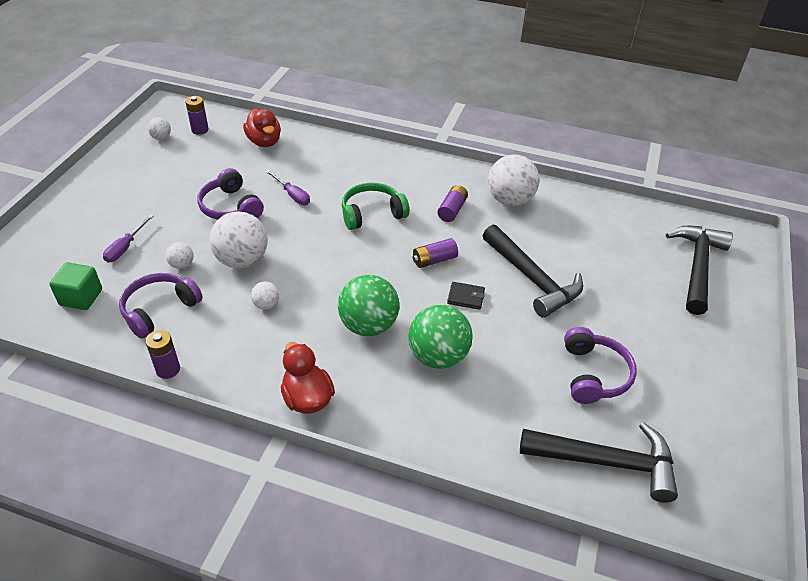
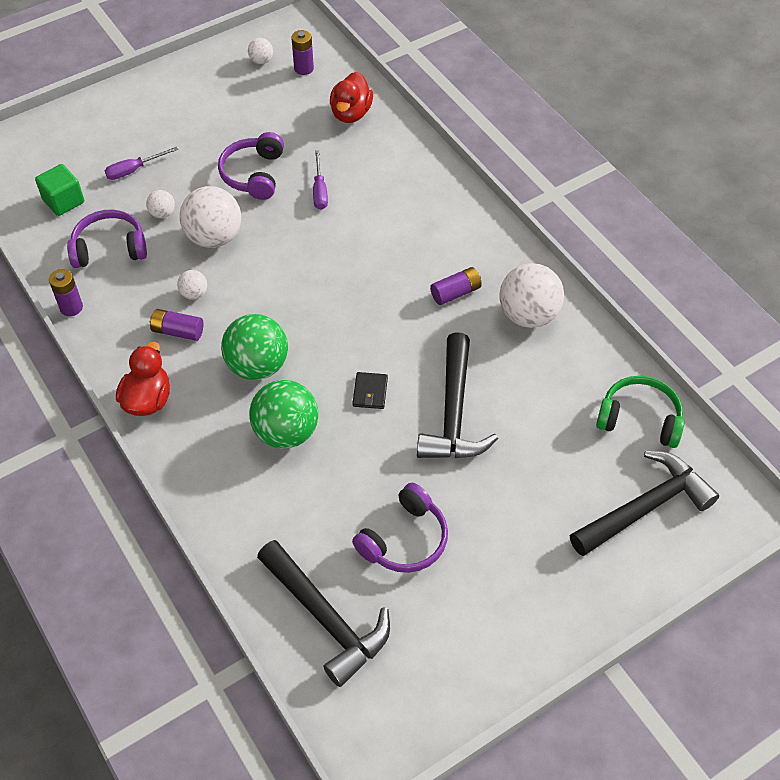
camera: 40 degrees right, 10 degrees up
(372, 213) = (373, 253): green headphones -> green headphones (639, 419)
(434, 260) = (381, 337): purple battery -> purple battery (178, 331)
(466, 297) = (370, 392): black wallet -> black wallet turned 45 degrees clockwise

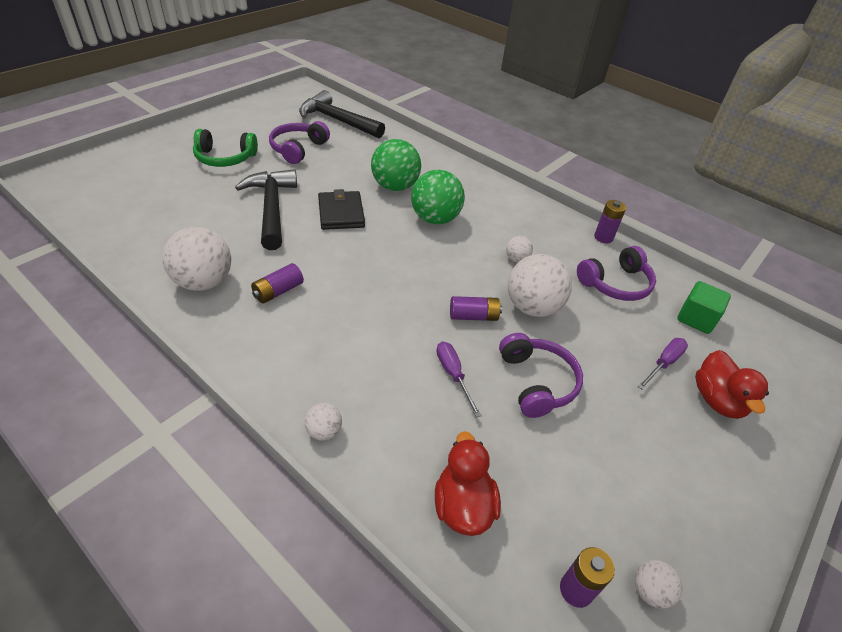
camera: 160 degrees right, 10 degrees down
(147, 400) = (501, 193): red duck -> red duck (717, 400)
(162, 213) = (597, 322): white ball -> white ball (324, 431)
(178, 331) = (510, 232): purple battery -> purple battery (473, 316)
(370, 392) = (341, 213): black wallet -> black wallet, size x1.69
(639, 419) = (112, 220): green headphones -> green headphones (225, 158)
(645, 507) = (125, 175): black hammer -> none

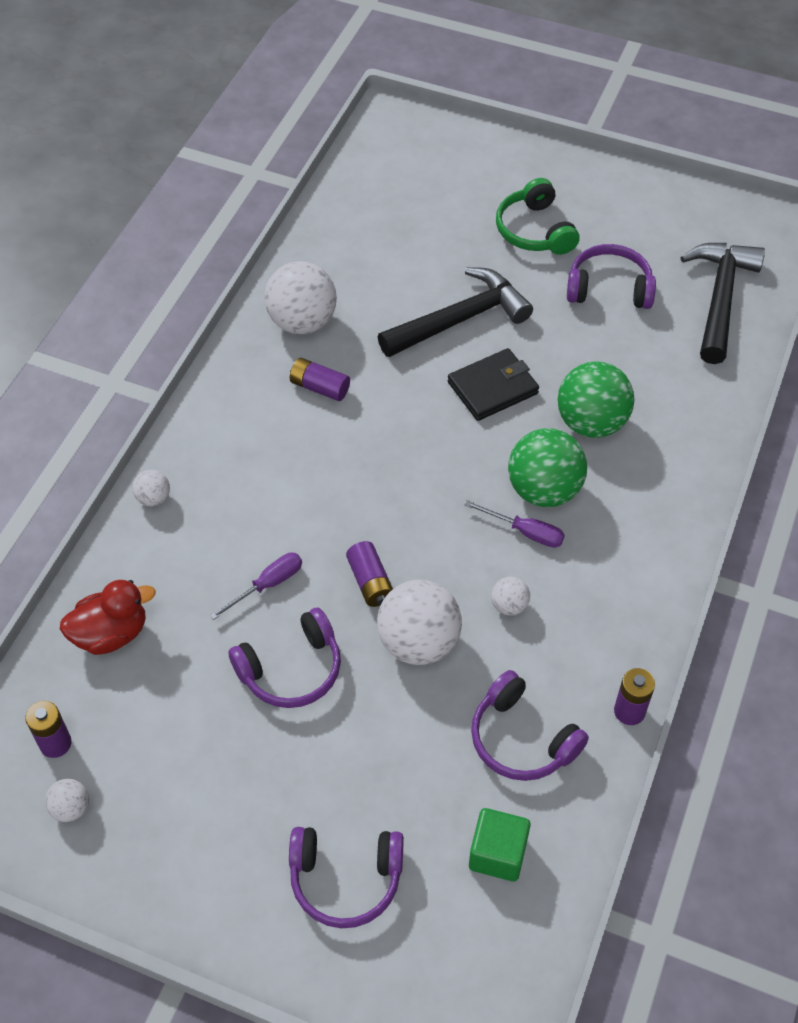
camera: 75 degrees right, 10 degrees up
(663, 363) = (385, 811): purple screwdriver -> purple screwdriver (525, 532)
(717, 400) = (345, 879): red duck -> purple headphones

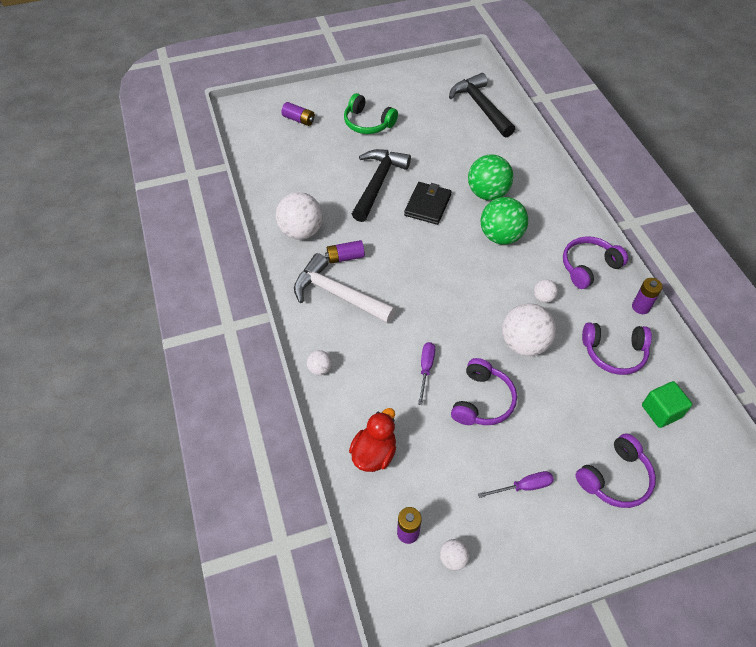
camera: 40 degrees left, 0 degrees up
(263, 426) = (338, 294): none -> white hammer
(370, 582) = (472, 332): purple battery -> purple battery (299, 120)
(525, 532) = (513, 260): purple screwdriver -> purple screwdriver (523, 487)
(609, 288) = (429, 130): purple headphones -> purple headphones (588, 266)

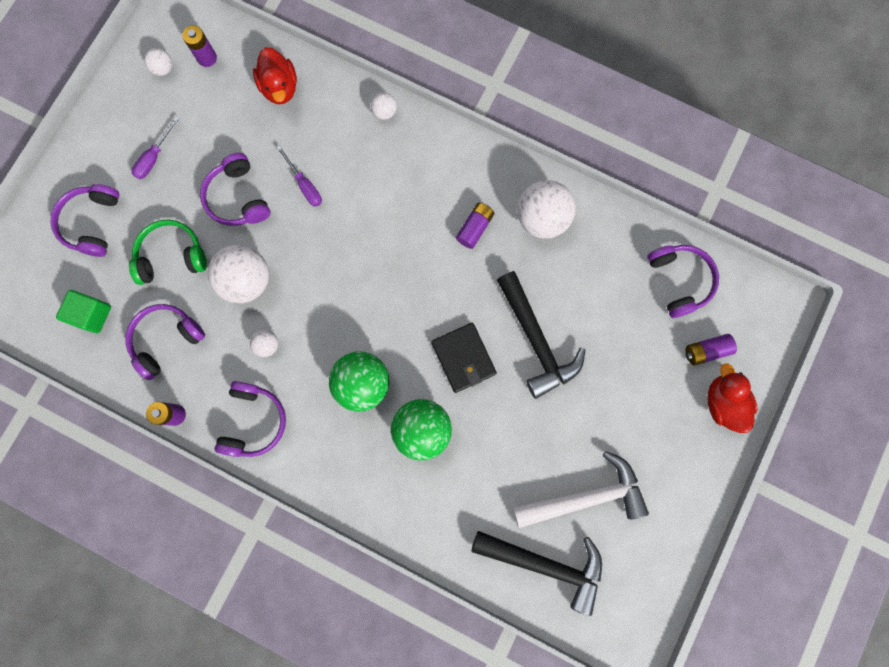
camera: 135 degrees right, 25 degrees up
(270, 152) = (679, 281): none -> purple headphones
(319, 99) = (723, 403): none -> red duck
(338, 294) = (441, 186): white hammer -> white hammer (586, 497)
(368, 123) = (634, 415): green headphones -> green headphones (171, 256)

